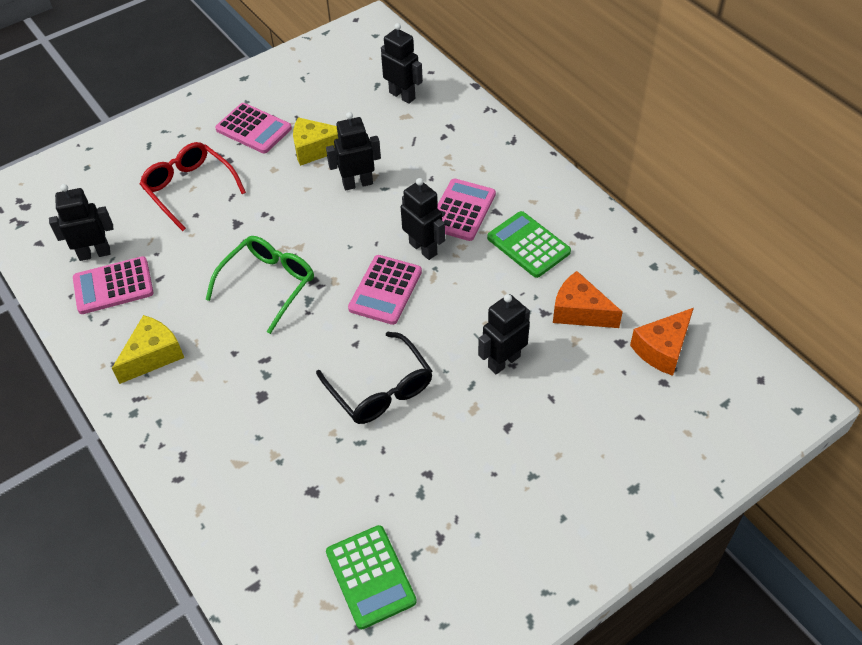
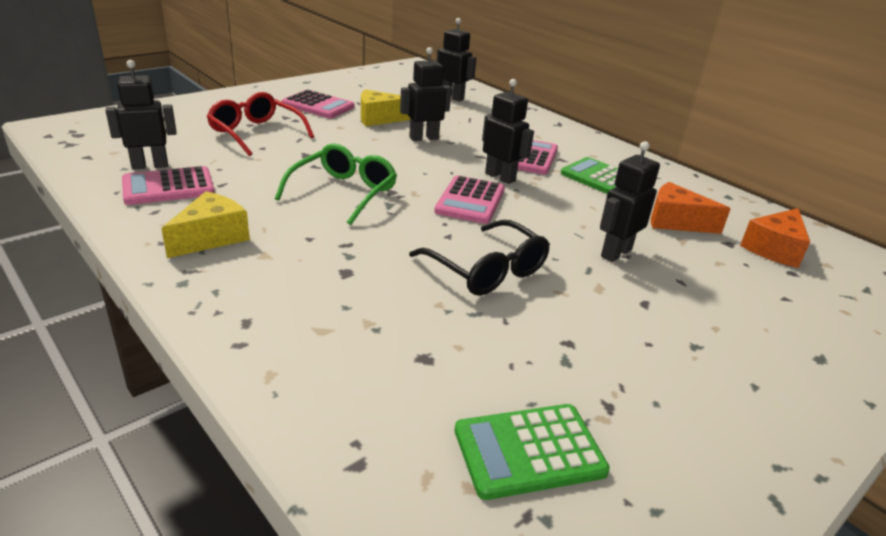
camera: 10 degrees left, 20 degrees down
(370, 577) = (529, 451): green calculator -> green calculator turned 105 degrees clockwise

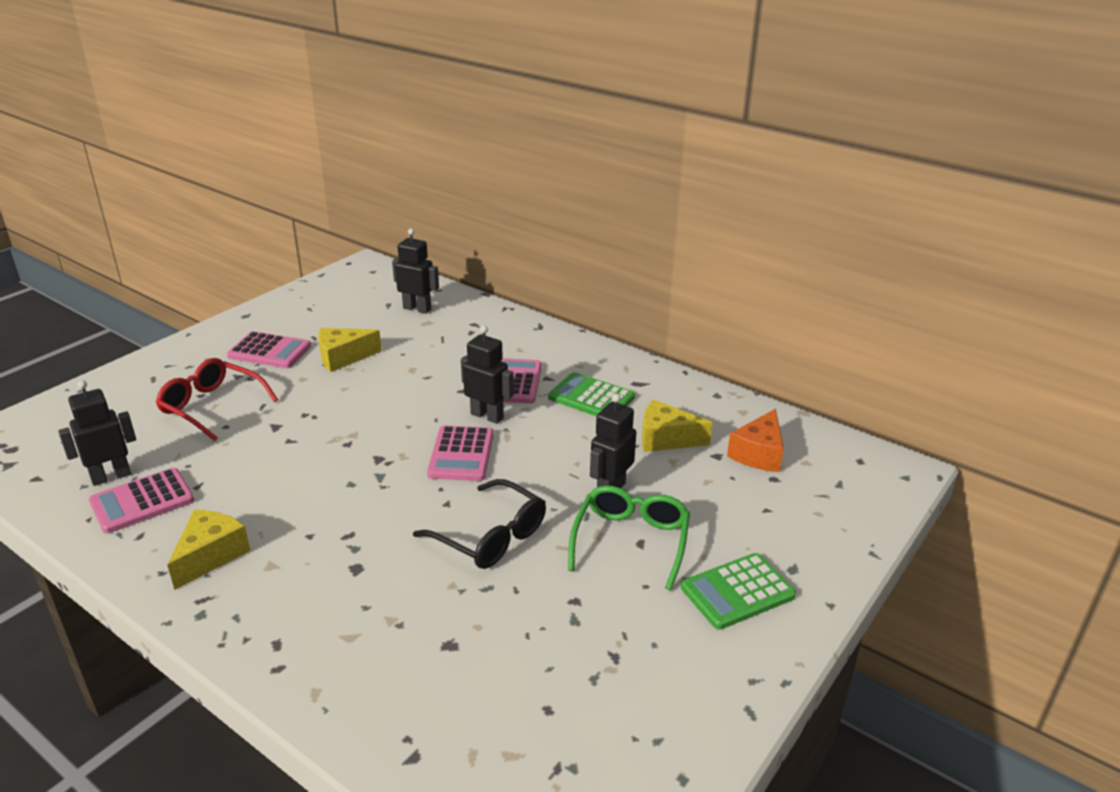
camera: 10 degrees left, 0 degrees up
(344, 192) = (329, 470): green glasses -> green glasses (631, 541)
(424, 138) = (397, 377): black robot -> none
(529, 451) = (552, 713): green calculator -> green calculator (737, 592)
(675, 221) = (665, 439): orange cheese -> yellow cheese

